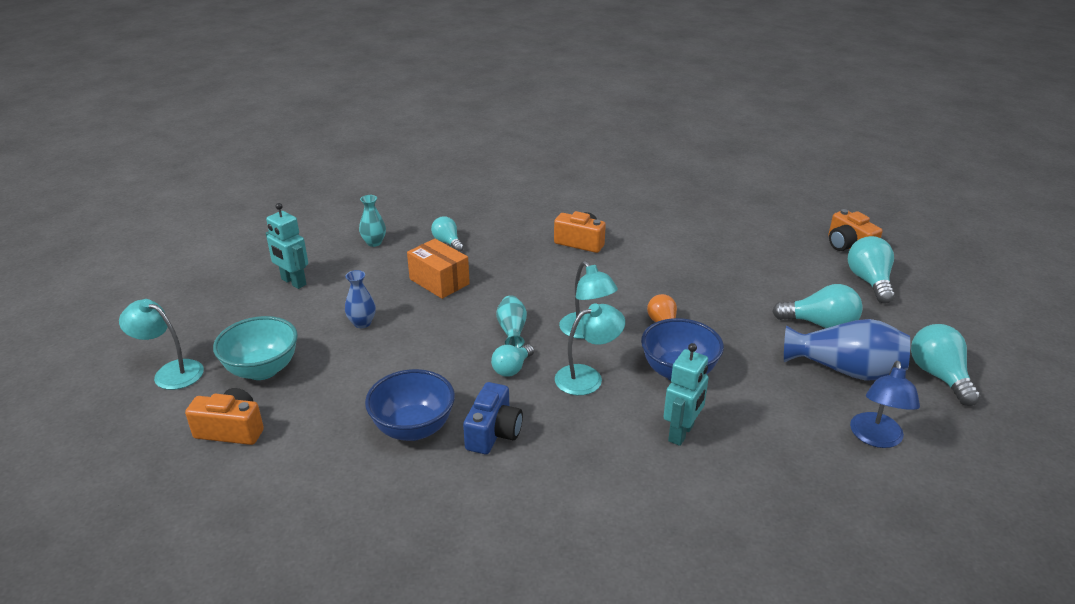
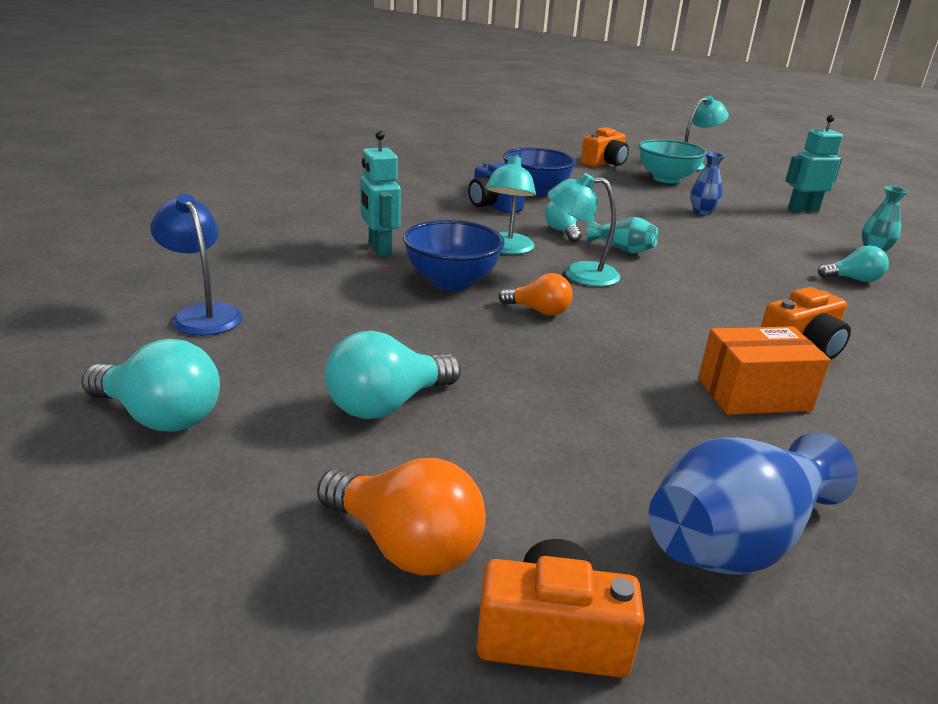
camera: 125 degrees right, 5 degrees down
(439, 281) = (754, 252): orange box -> orange box (753, 394)
(845, 370) = (295, 362): blue vase -> blue vase (736, 540)
(869, 281) = (405, 545): turquoise light bulb -> orange light bulb

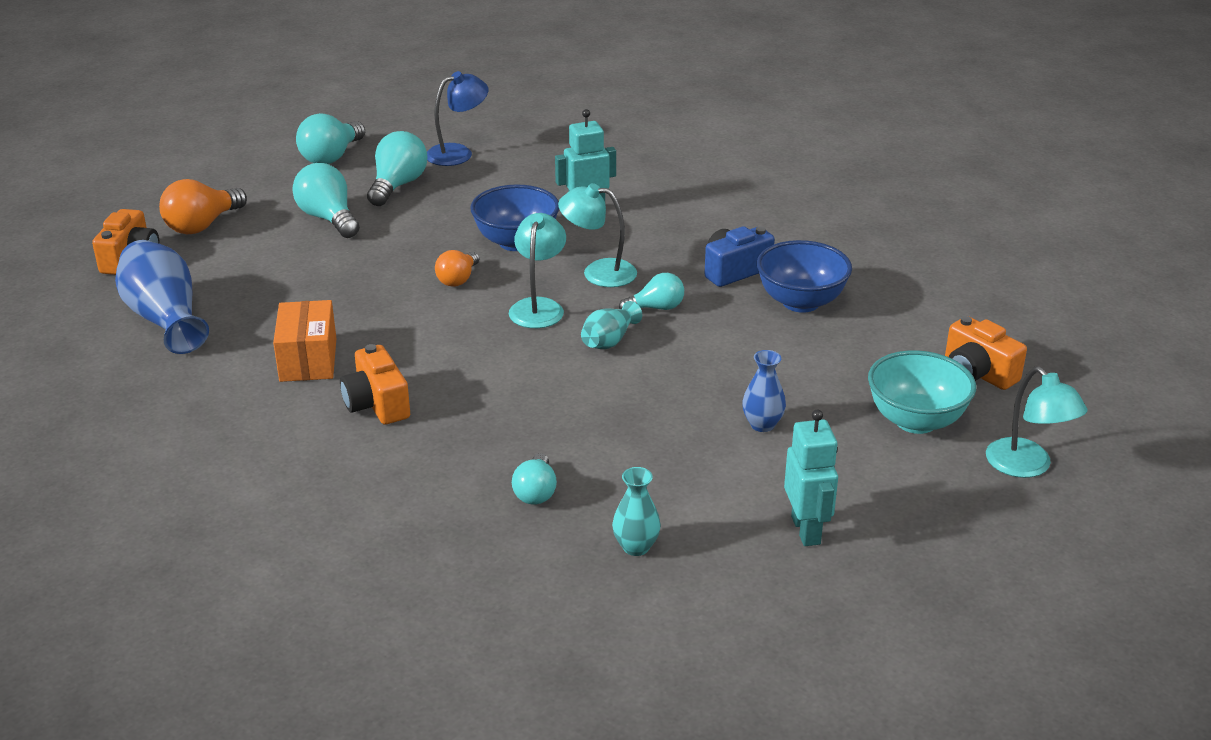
camera: 95 degrees right, 5 degrees up
(291, 353) = (397, 185): none -> turquoise light bulb

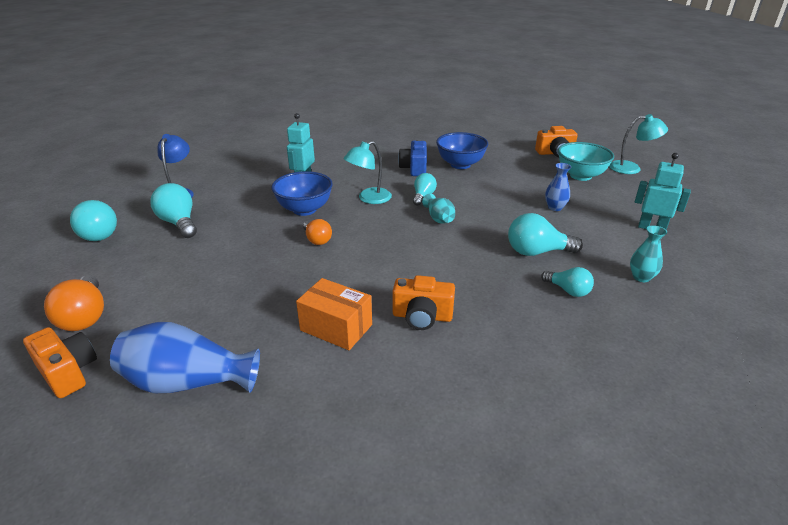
camera: 55 degrees left, 0 degrees up
(328, 218) = (173, 260): turquoise light bulb -> turquoise light bulb (537, 252)
(538, 307) = (380, 226): turquoise lamp -> none

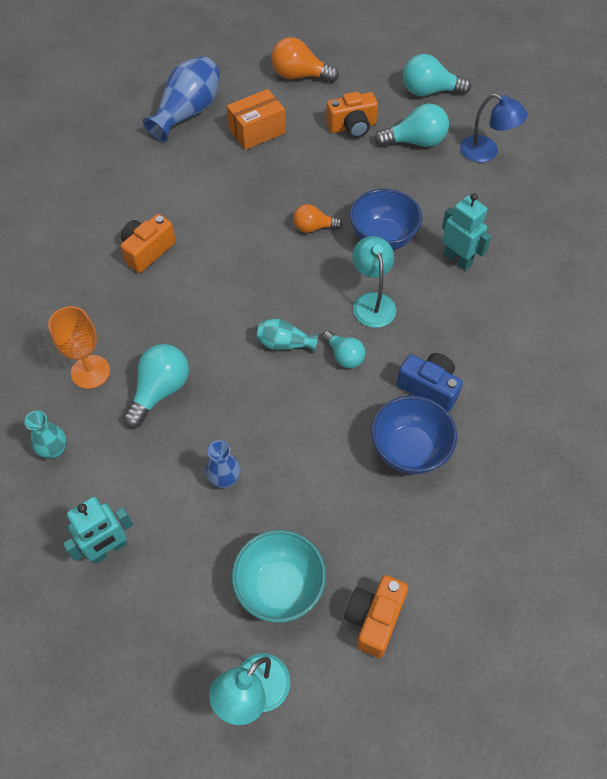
camera: 120 degrees right, 25 degrees up
(68, 372) = (242, 66): orange camera -> orange camera (352, 127)
(336, 327) = (178, 196): orange box -> orange box (257, 131)
(568, 290) = (90, 372): turquoise light bulb -> orange goblet

